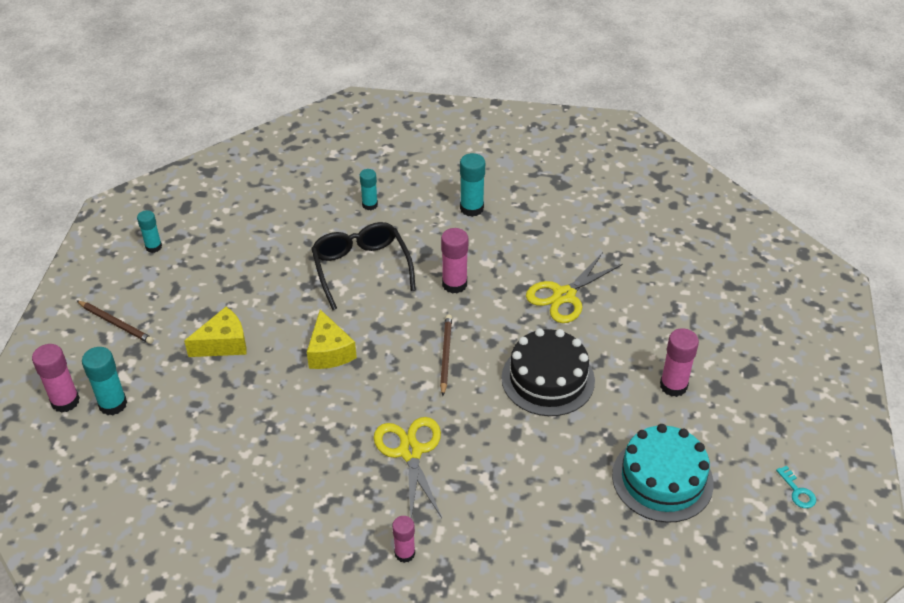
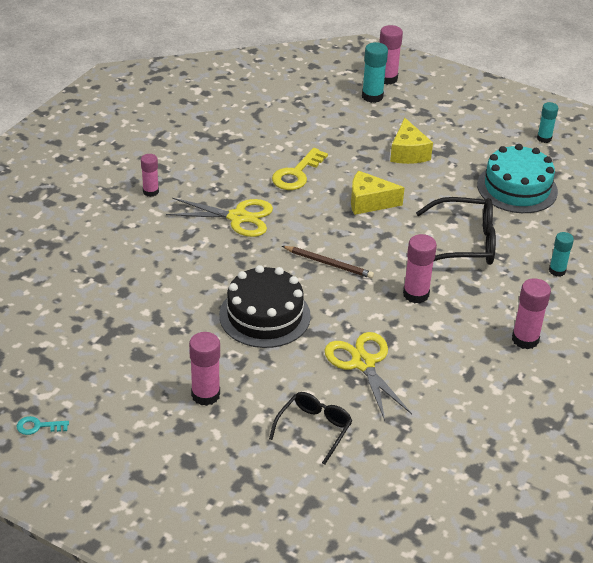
camera: 110 degrees right, 5 degrees down
(116, 323) = (457, 109): brown pencil -> none
(305, 426) = (296, 174): none -> yellow key
(471, 208) = (525, 339): turquoise glue stick -> pink glue stick
(659, 305) = (314, 429): none -> black glasses
(662, 479) = (114, 345): turquoise cake -> turquoise cake (517, 188)

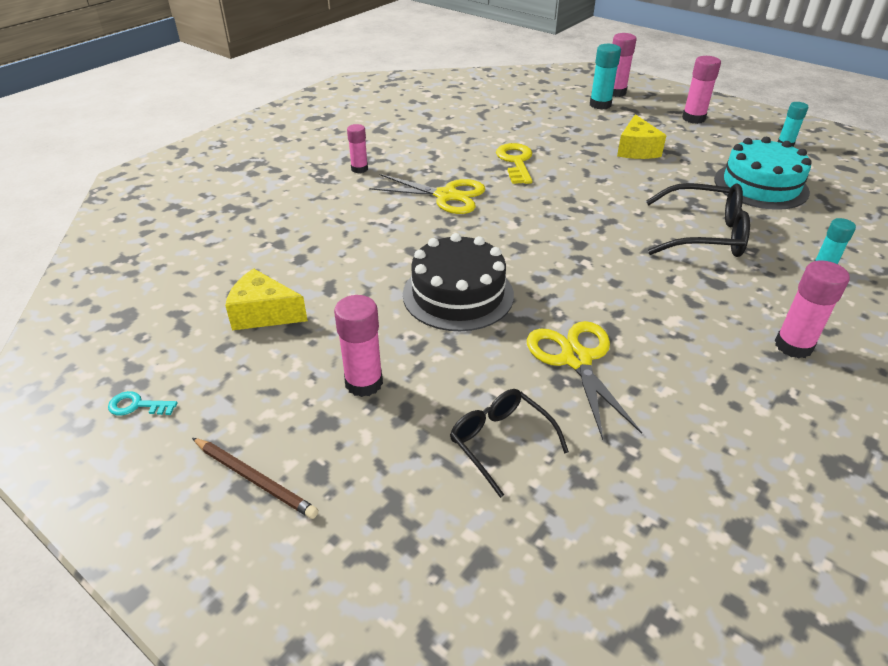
camera: 10 degrees right, 0 degrees up
(296, 174) = (516, 162): yellow key -> yellow key turned 135 degrees clockwise
(314, 429) = (501, 442): black glasses -> black glasses turned 75 degrees counterclockwise
(329, 264) = (542, 245): brown pencil -> brown pencil (255, 479)
(369, 202) = (592, 190): yellow cheese -> yellow cheese (263, 314)
(416, 294) = (646, 284): pink glue stick -> pink glue stick (693, 118)

